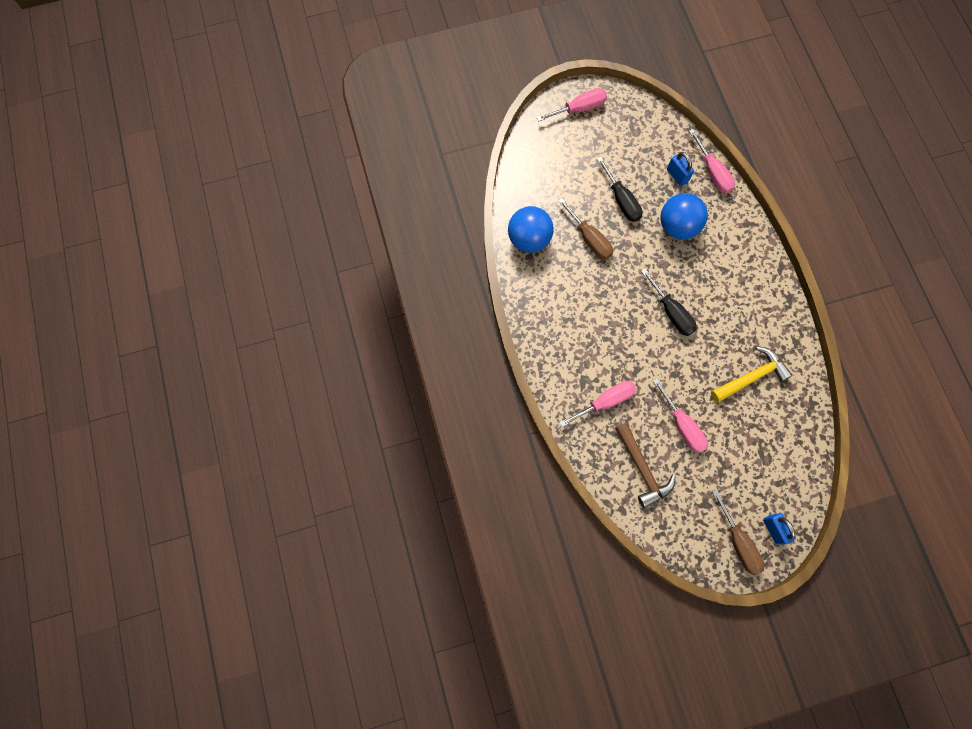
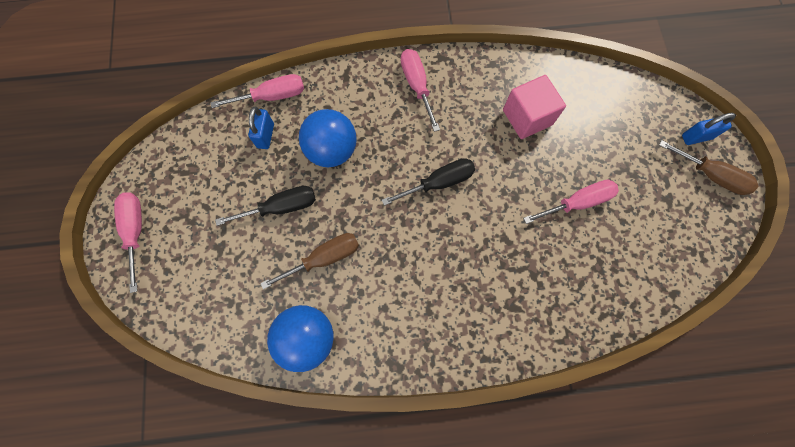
camera: 80 degrees left, 0 degrees up
(605, 402) = (541, 285): pink screwdriver -> pink screwdriver (417, 86)
(642, 468) = (626, 259): brown hammer -> none
(677, 175) = (265, 136): blue padlock -> blue padlock turned 60 degrees counterclockwise
(738, 542) = (710, 175): brown screwdriver -> brown screwdriver turned 45 degrees clockwise
(751, 377) = (527, 117): yellow hammer -> pink cube

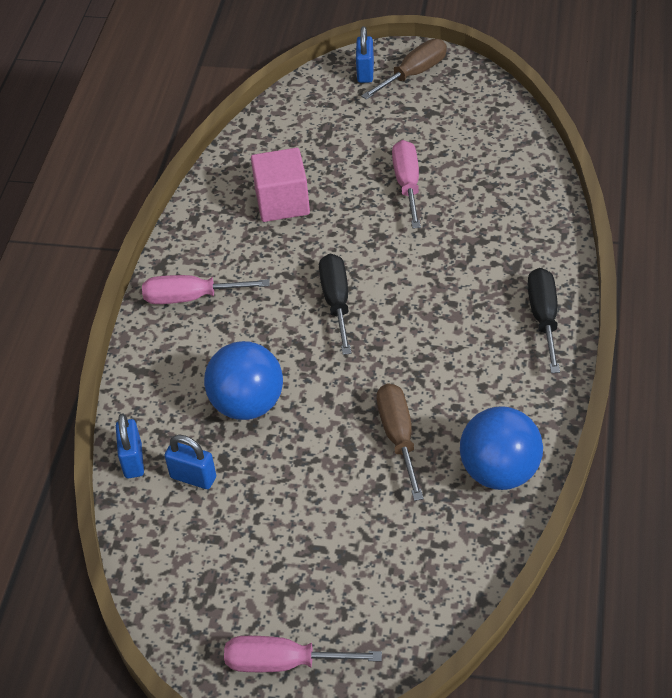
camera: 70 degrees left, 25 degrees down
(272, 96) = (133, 461): pink screwdriver -> blue padlock
(281, 207) = (310, 474): black screwdriver -> black screwdriver (544, 318)

